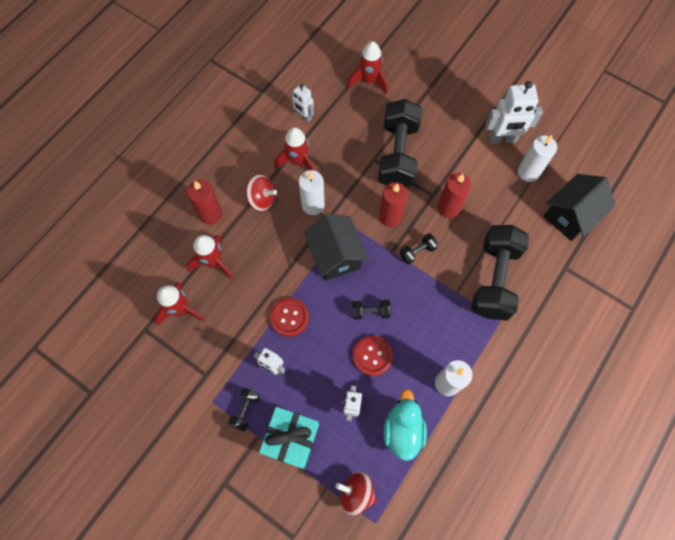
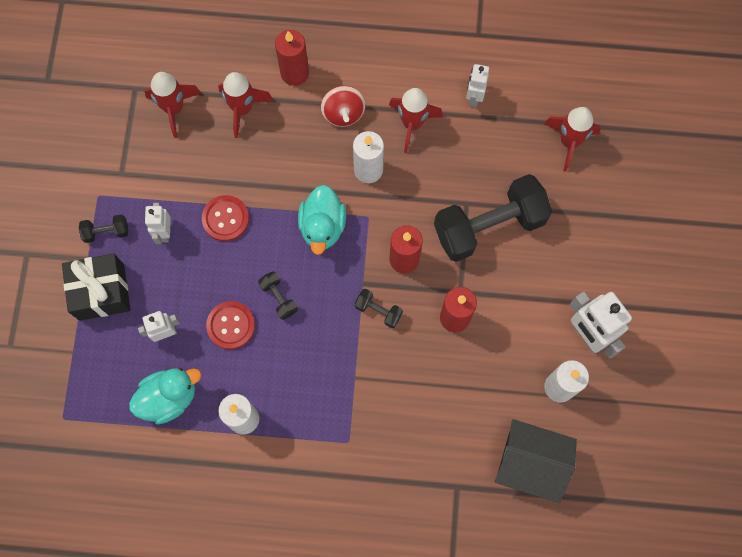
camera: 60 degrees right, 5 degrees up
(291, 439) = (101, 292): turquoise gift -> black gift
(335, 255) = (322, 226): black house -> turquoise duck
(356, 493) = (82, 384): red spinning top -> none
(494, 279) = (394, 412): black dumbbell -> none

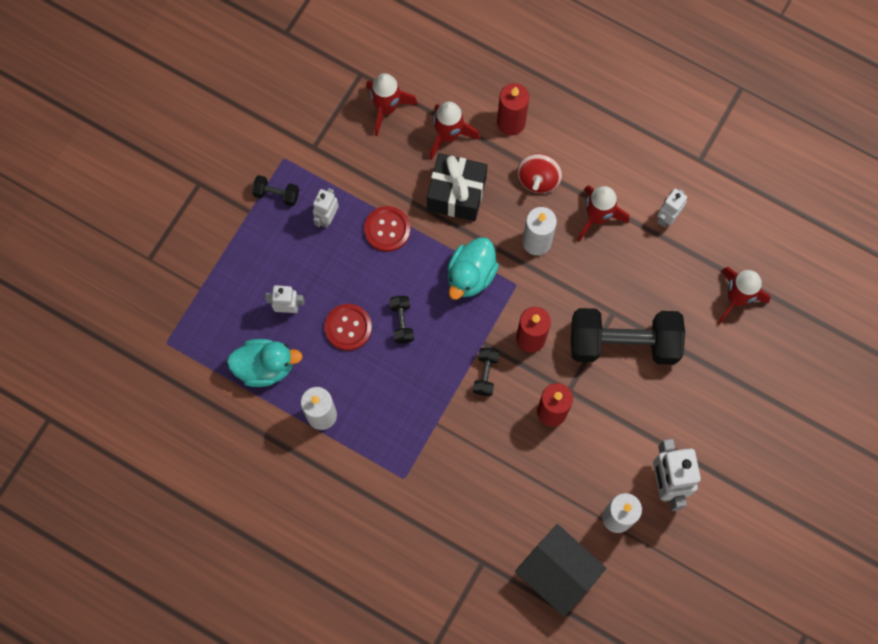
camera: 25 degrees right, 0 degrees up
(101, 292) = (248, 246): black gift -> black gift (456, 194)
(378, 311) = (485, 374): black dumbbell -> black dumbbell turned 45 degrees clockwise

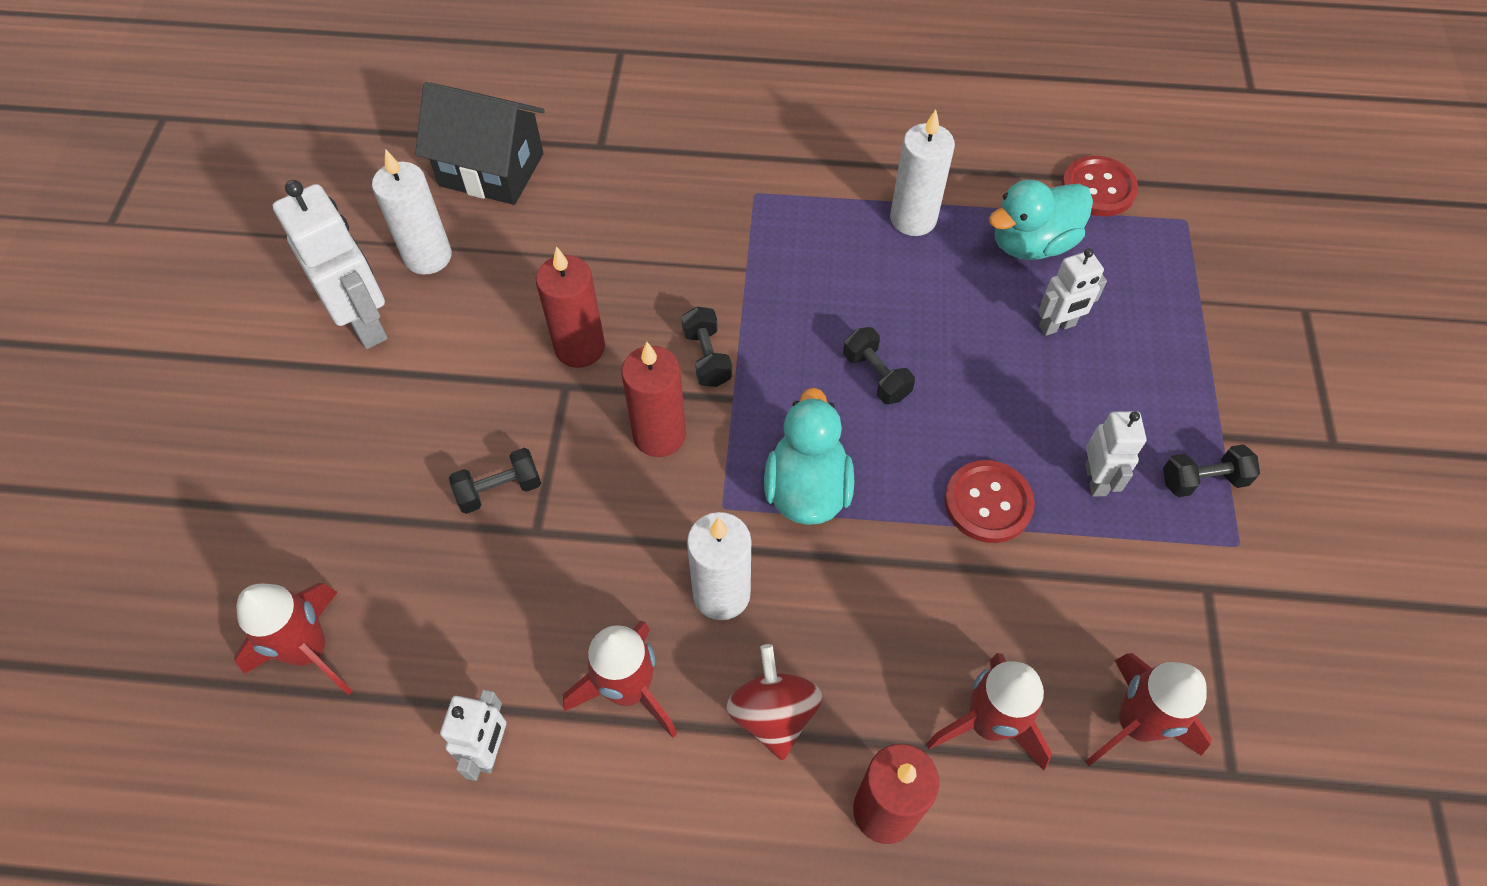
camera: 155 degrees right, 15 degrees down
(348, 327) = (951, 336): red button -> red button (1098, 188)
(456, 194) = (908, 616): black gift -> none
(623, 343) = (499, 490): black dumbbell -> black dumbbell, size x0.42

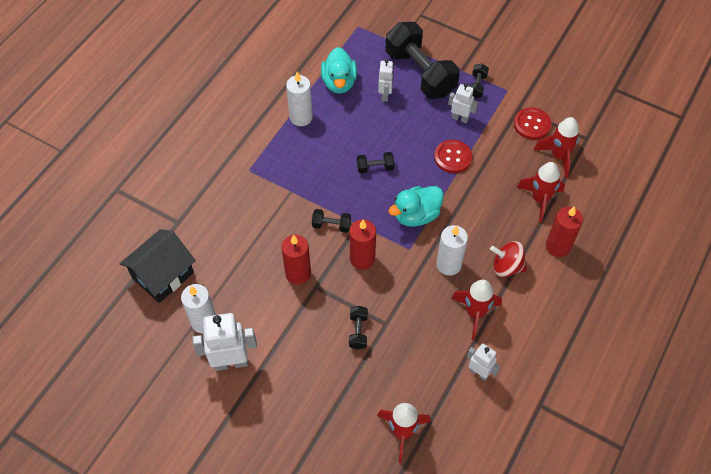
camera: 65 degrees left, 0 degrees up
(807, 489) = (416, 215): turquoise duck -> turquoise duck turned 60 degrees counterclockwise
(1098, 188) = (324, 46): red button -> red button (532, 124)
(1156, 364) = (420, 73): none -> black dumbbell

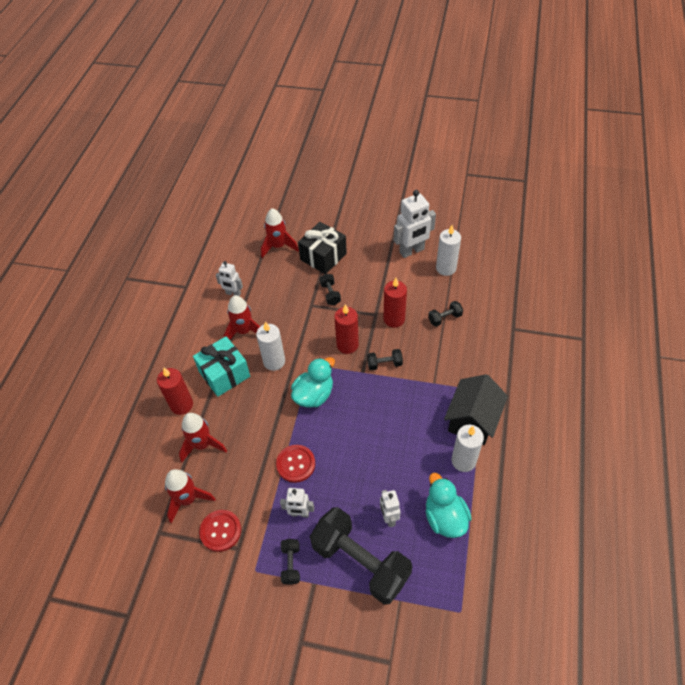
camera: 165 degrees right, 5 degrees down
(163, 275) = (496, 288): black house -> black house (472, 420)
(347, 393) = (323, 256): none -> black gift
(375, 167) = (367, 429): black dumbbell -> black dumbbell (444, 318)
(506, 267) = (224, 374): red spinning top -> turquoise gift

